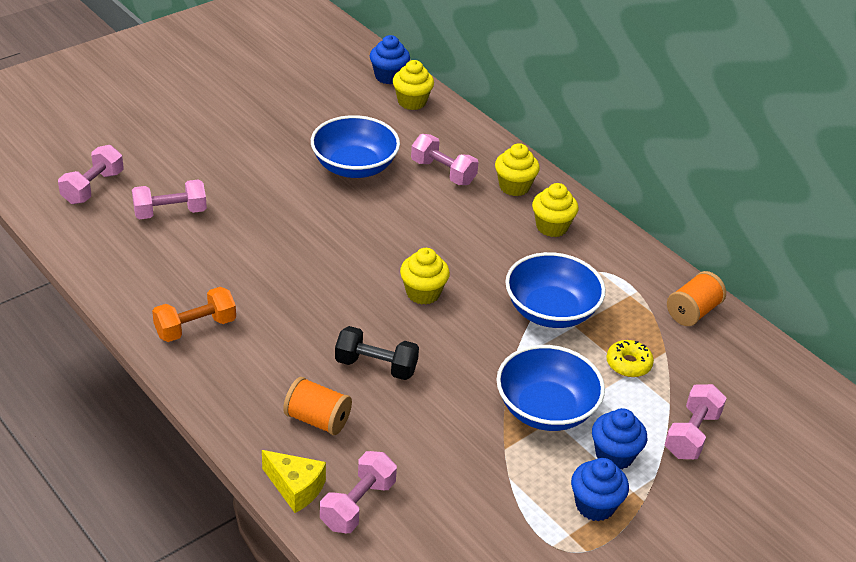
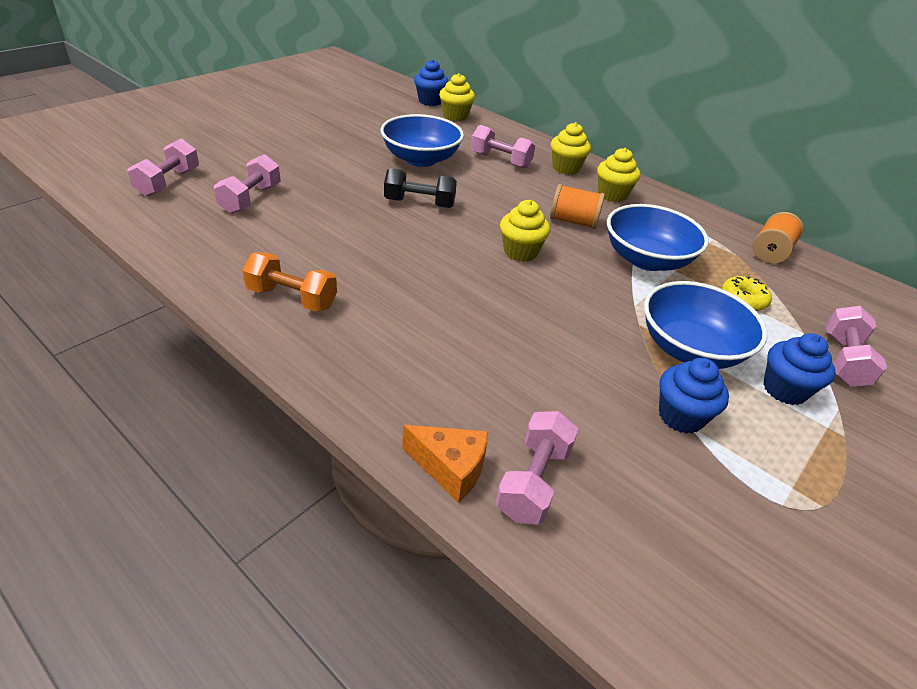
camera: 10 degrees left, 0 degrees up
(170, 212) = (251, 199): pink dumbbell -> pink dumbbell turned 45 degrees counterclockwise
(195, 327) = (292, 298): orange dumbbell -> orange dumbbell turned 60 degrees clockwise
(295, 488) = (450, 468): yellow cheese -> orange cheese
(317, 420) = (453, 383): orange spool -> orange spool (573, 221)
(376, 366) = (499, 321): black dumbbell -> black dumbbell (419, 203)
(595, 505) = (798, 448): blue cupcake -> blue cupcake (681, 416)

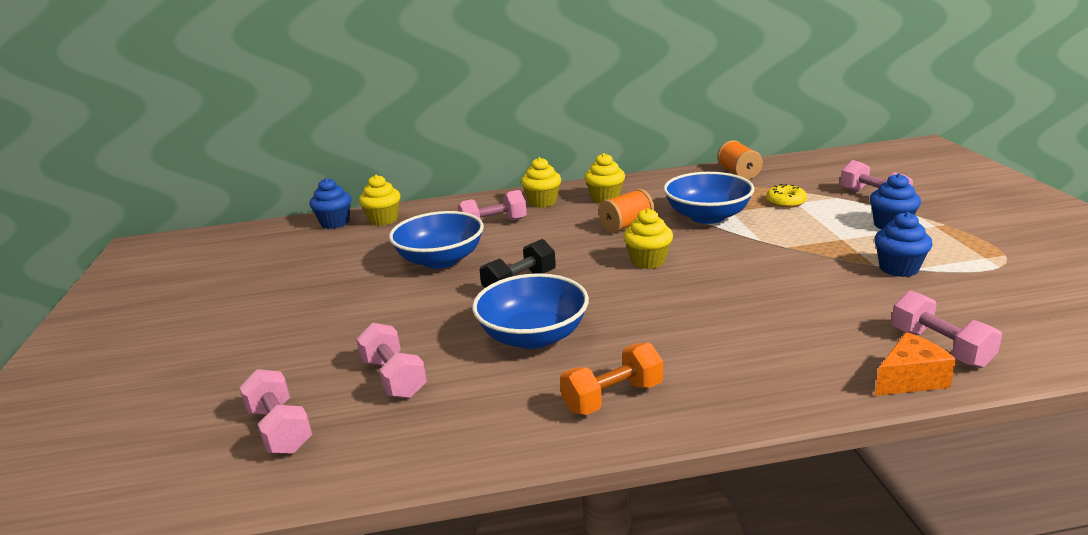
camera: 45 degrees left, 15 degrees down
(690, 349) = (827, 239): blue bowl -> blue bowl (533, 336)

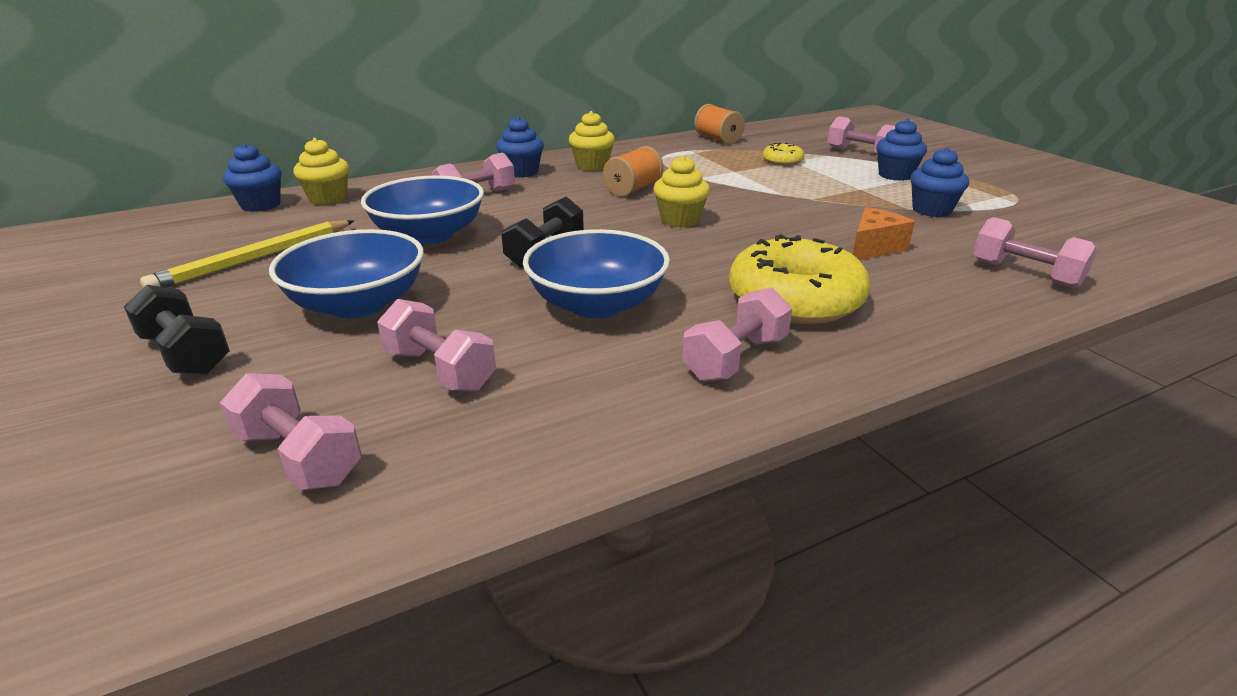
camera: 20 degrees left, 5 degrees up
(243, 344) = (186, 354): none -> black dumbbell
(313, 271) = (255, 258): none -> yellow pencil
(542, 202) = (522, 172): yellow cupcake -> blue cupcake
(612, 397) = (735, 358): orange dumbbell -> pink dumbbell
(698, 350) = (795, 299): none -> yellow donut
(707, 216) = (713, 177): blue bowl -> blue bowl (358, 304)
(910, 379) = (1022, 305): orange cheese -> orange cheese (873, 248)

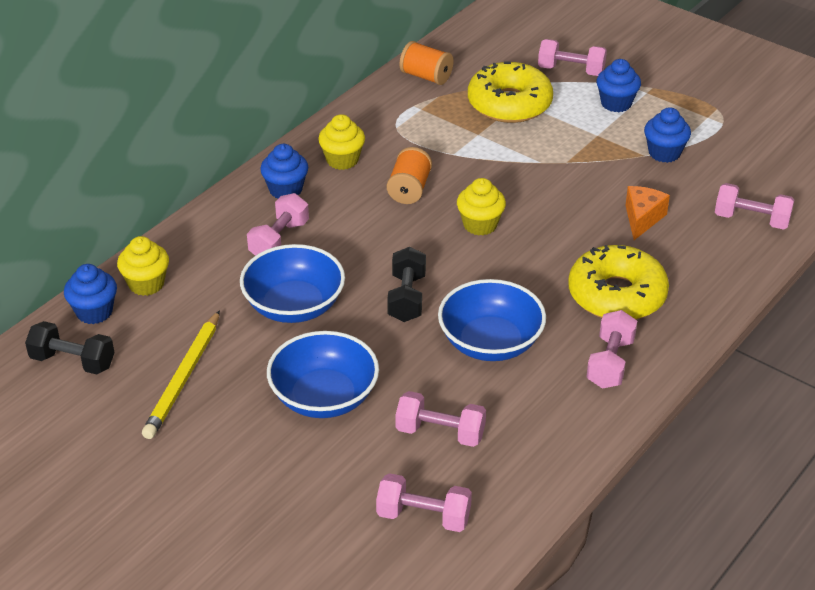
camera: 25 degrees left, 10 degrees up
(186, 354) = (259, 478): black dumbbell -> black dumbbell (73, 362)
(782, 161) = (509, 104): yellow donut -> yellow donut, size x2.11

